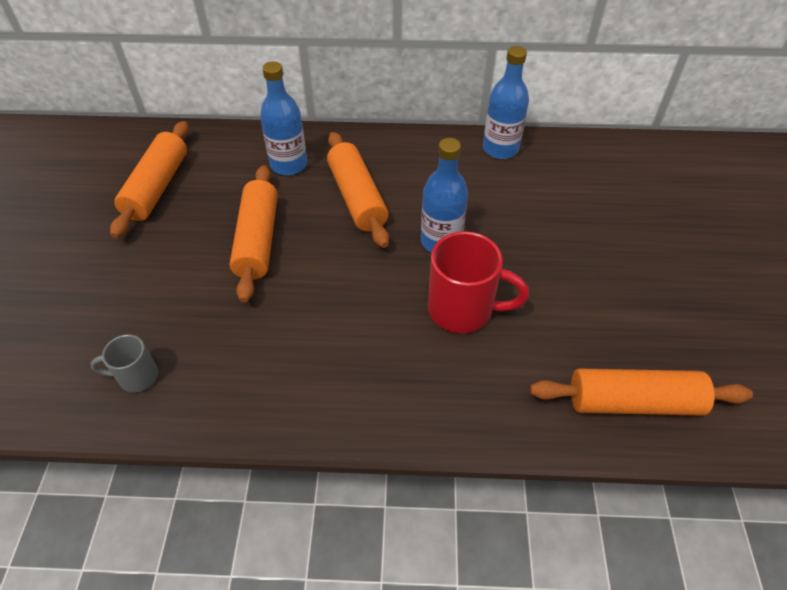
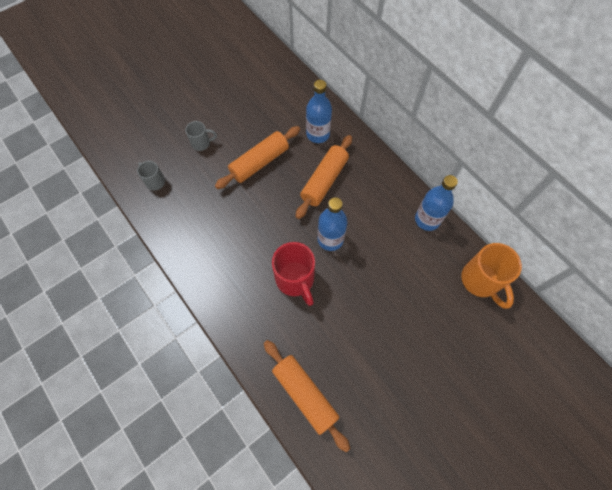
camera: 50 degrees right, 15 degrees up
(150, 281) = (201, 143): none -> grey mug
(157, 187) = (253, 97): orange rolling pin -> none
(611, 156) = (481, 281): none -> orange mug

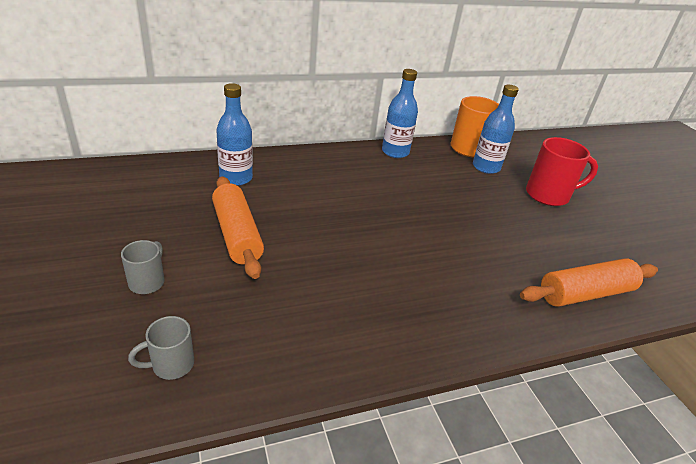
camera: 75 degrees left, 30 degrees down
(295, 280) = (433, 256): red mug -> red mug (549, 195)
(324, 181) = (306, 194): orange rolling pin -> none
(330, 239) = (388, 214): blue bottle -> blue bottle (486, 167)

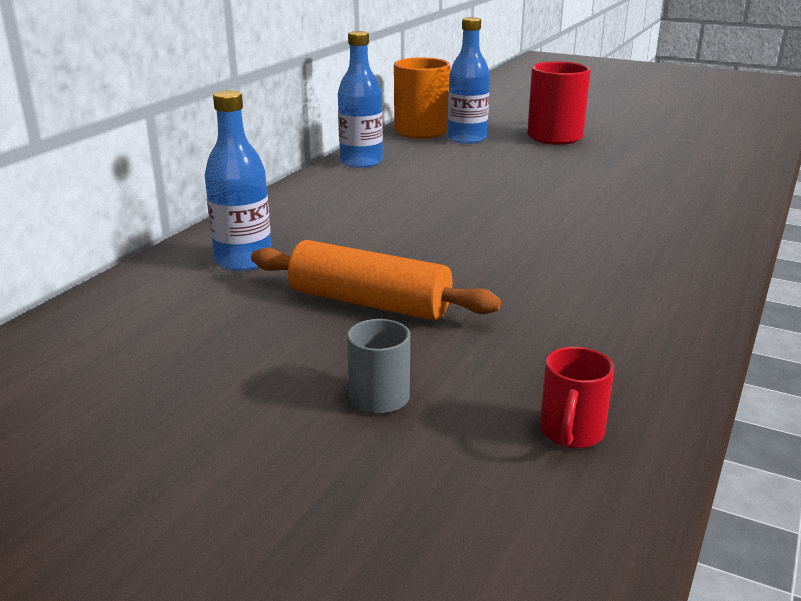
camera: 40 degrees left, 10 degrees down
(171, 365) = (571, 433): grey mug -> red mug
(585, 293) = (715, 185): orange rolling pin -> none

